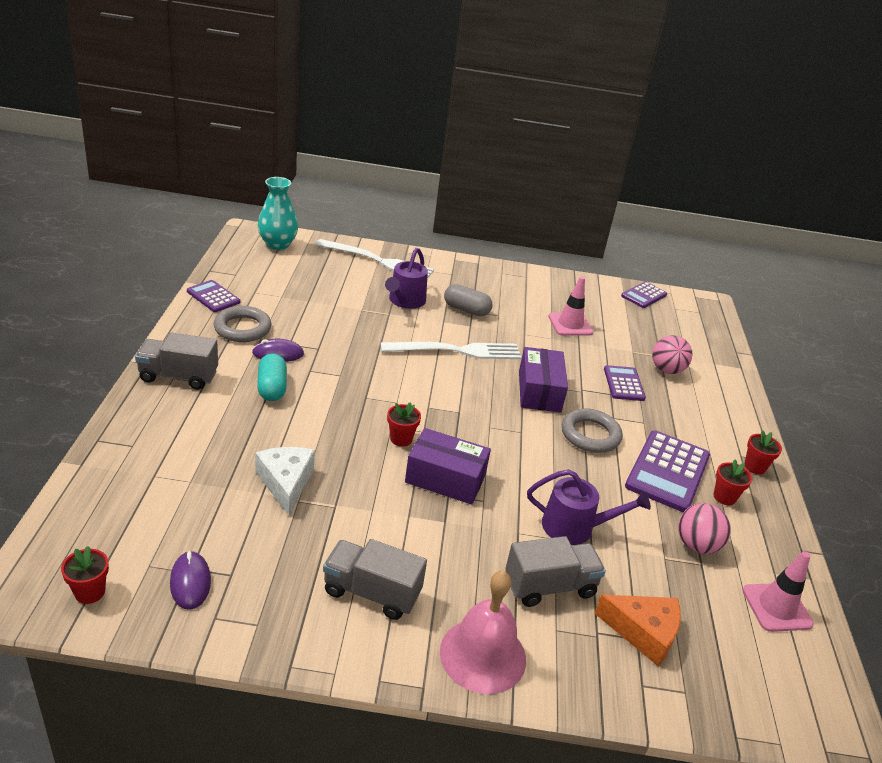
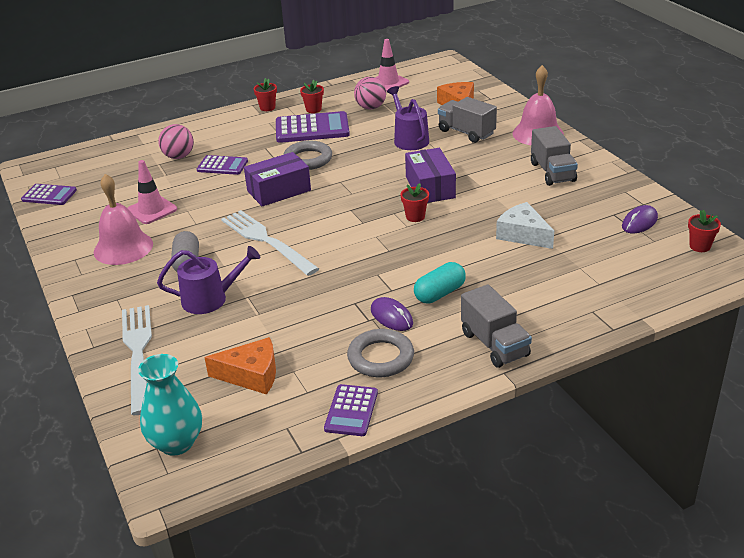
camera: 115 degrees left, 0 degrees up
(286, 483) = (523, 234): white cheese -> white cheese turned 90 degrees clockwise
(300, 283) = (251, 375): none -> orange cheese
(521, 296) = (123, 247): none -> pink bell
(623, 384) = (222, 166): purple calculator -> purple calculator turned 135 degrees counterclockwise

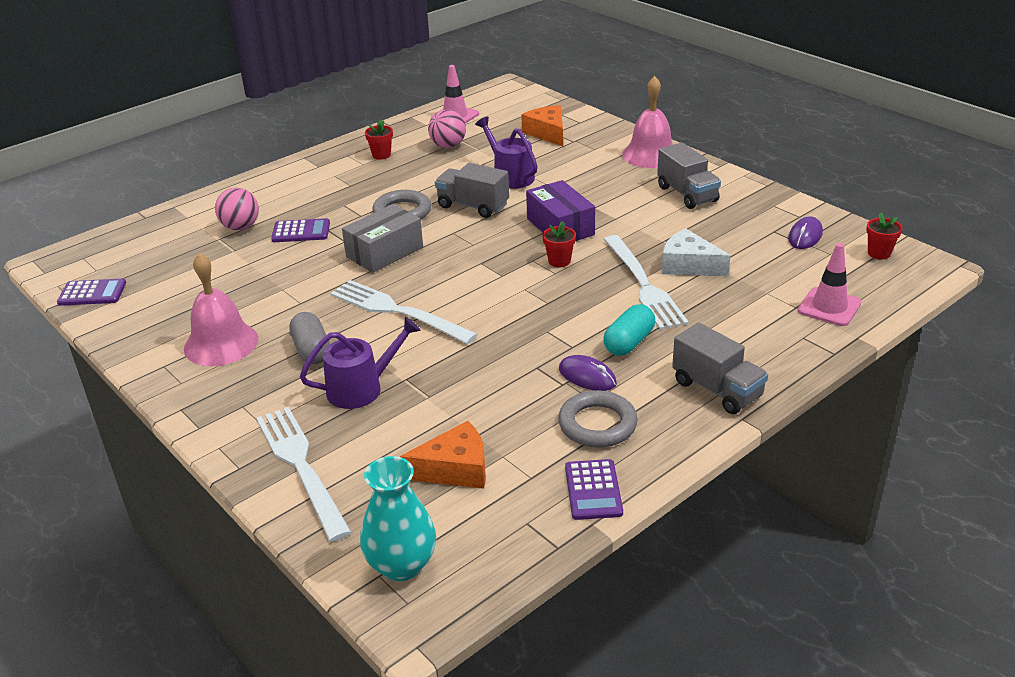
camera: 15 degrees left, 0 degrees up
(152, 210) = (236, 294): pink traffic cone -> pink traffic cone (829, 307)
(267, 107) = (324, 159): red flower pot -> none
(279, 191) = (384, 252): purple box -> grey box
(312, 128) = (390, 177): purple calculator -> none
(466, 132) = (571, 162): grey truck -> grey truck (473, 206)
(476, 246) = (643, 285): none -> white fork

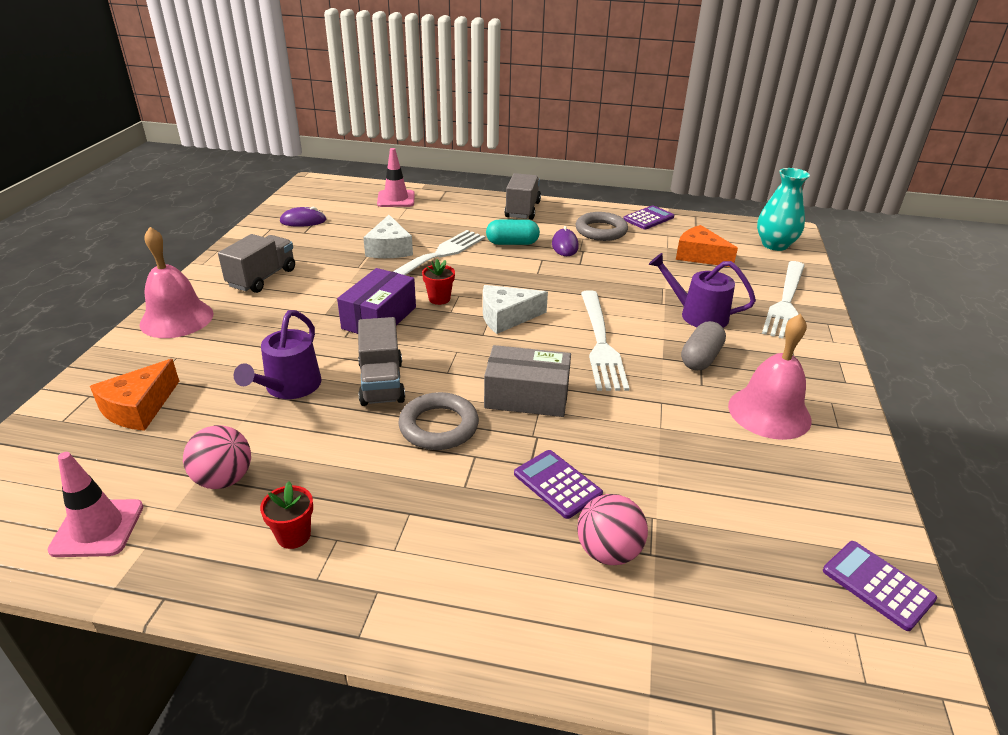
camera: 130 degrees left, 0 degrees up
(491, 282) = (506, 317): none -> white cheese
(879, 253) = (308, 197): red flower pot -> none

